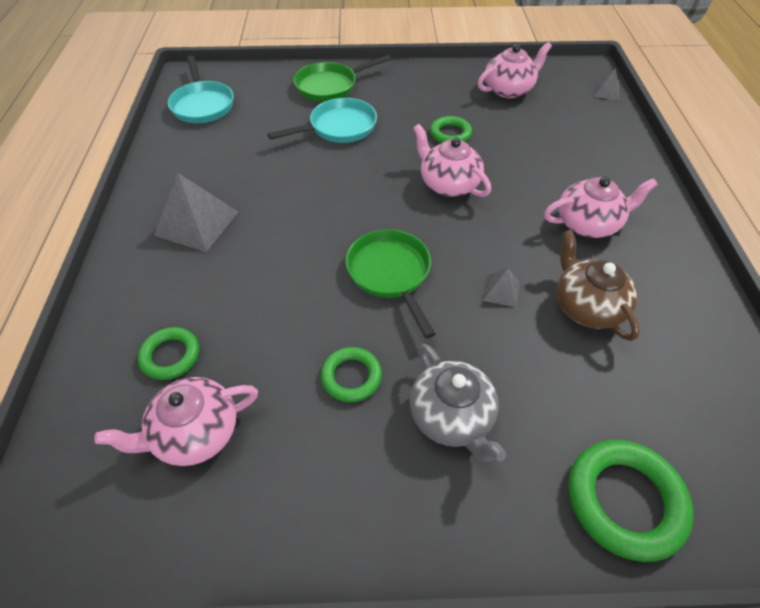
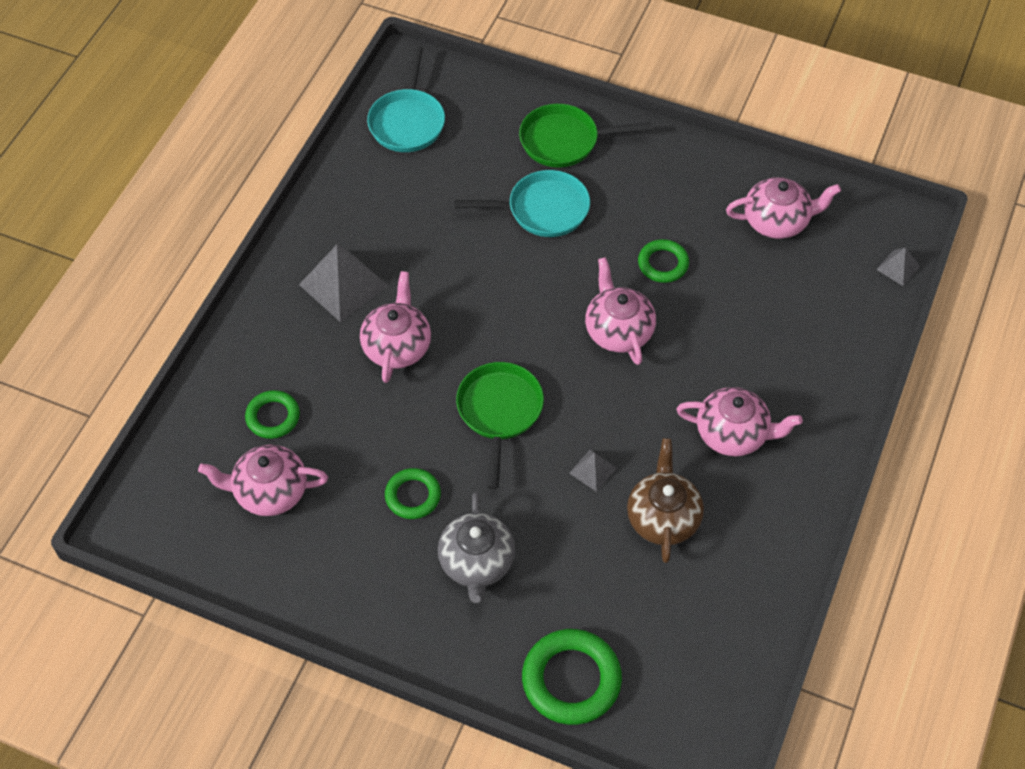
camera: 25 degrees right, 5 degrees up
(269, 253) = (397, 346): none -> pink teapot

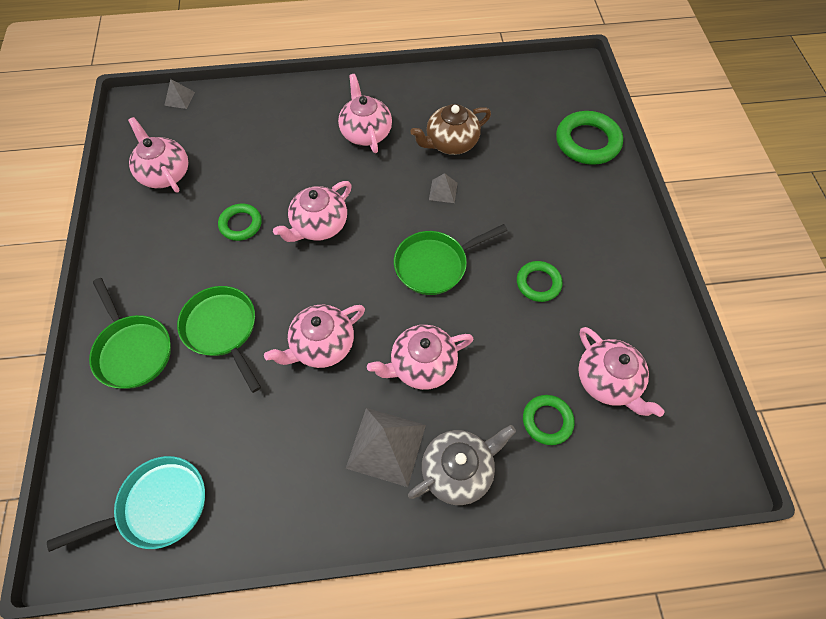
camera: 120 degrees left, 5 degrees up
(473, 277) = (322, 345): none -> pink teapot
(477, 563) = (556, 221): grey teapot -> grey teapot (458, 470)
(543, 210) = (222, 329): turquoise pan -> green pan

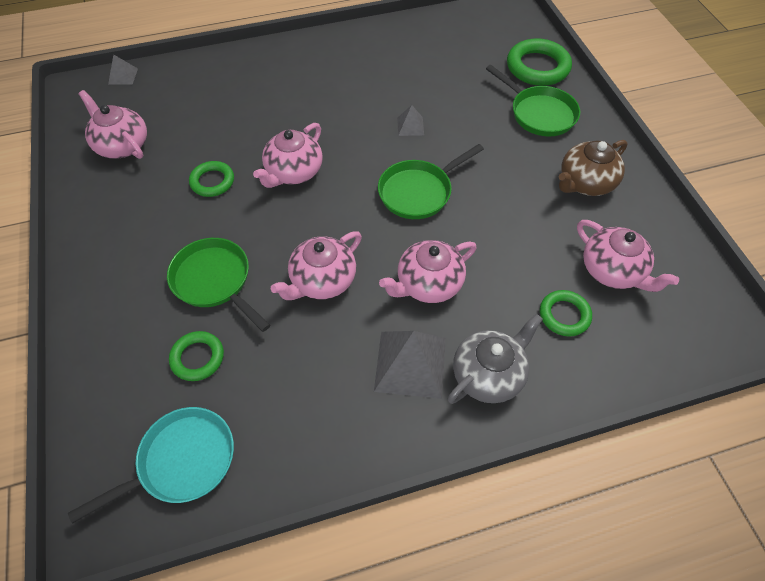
camera: 10 degrees left, 5 degrees down
(133, 350) = (122, 315): green pan -> green pan (539, 113)
(366, 132) = (321, 84): pink teapot -> none
(450, 143) = (407, 83): brown teapot -> brown teapot (585, 183)
(538, 283) = (523, 194): green ring -> green ring (197, 358)

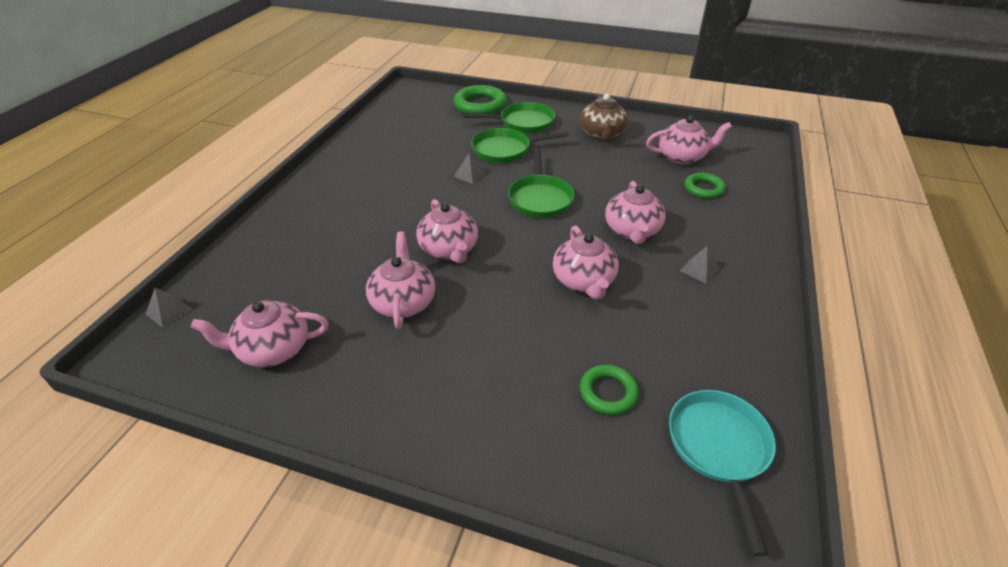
camera: 55 degrees left, 15 degrees down
(212, 181) = (403, 302): green ring -> pink teapot
(215, 281) = (527, 346): green pan -> green pan (505, 150)
(410, 364) = (699, 269): grey pyramid -> grey pyramid, size x0.50
(488, 374) = (732, 238): grey teapot -> none

